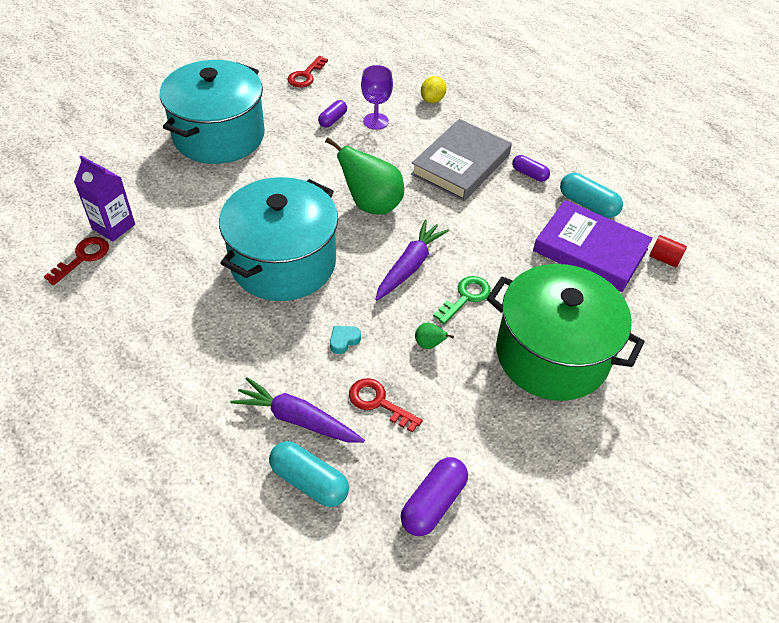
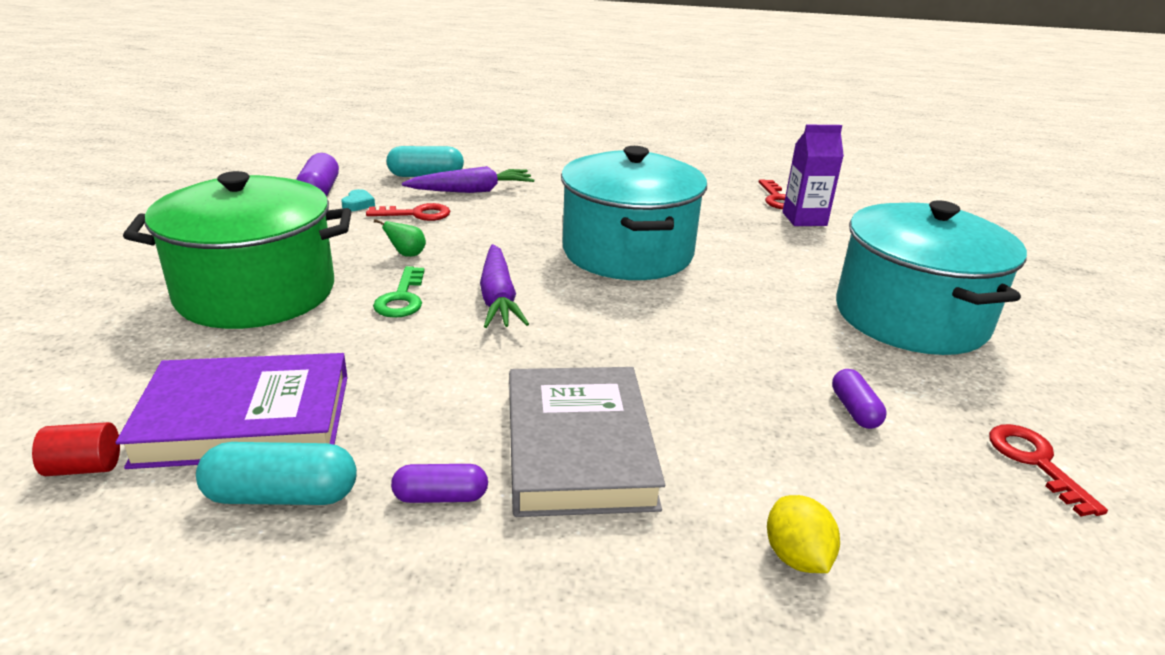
camera: 140 degrees right, 20 degrees down
(344, 340) = (493, 231): turquoise heart -> turquoise heart (358, 204)
(371, 205) = (624, 332): green pear -> none
(375, 121) = (802, 445): purple goblet -> none

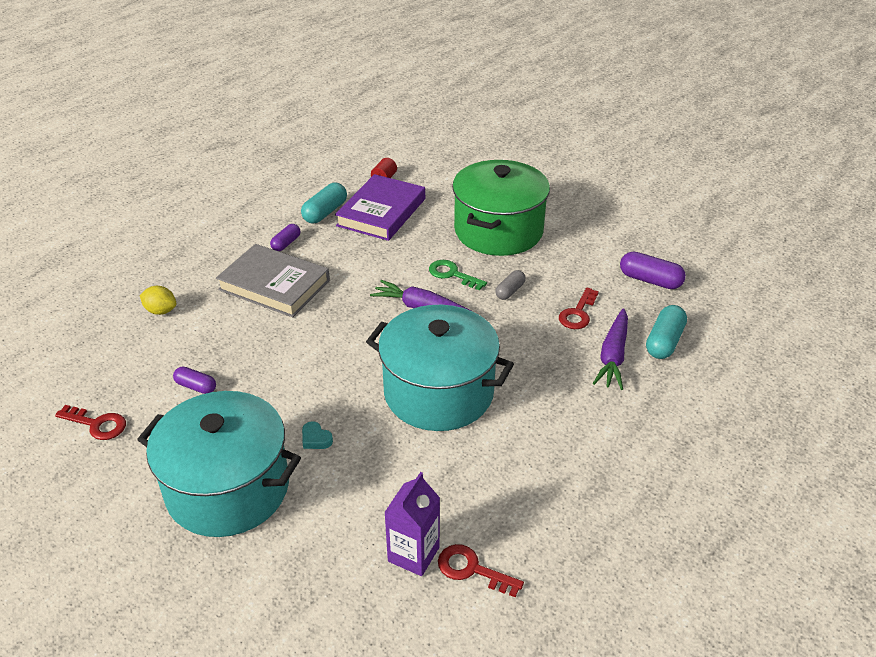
camera: 125 degrees right, 10 degrees up
(358, 204) = (614, 292): turquoise heart -> turquoise heart (316, 439)
(407, 255) = (510, 291): green pear -> grey capsule

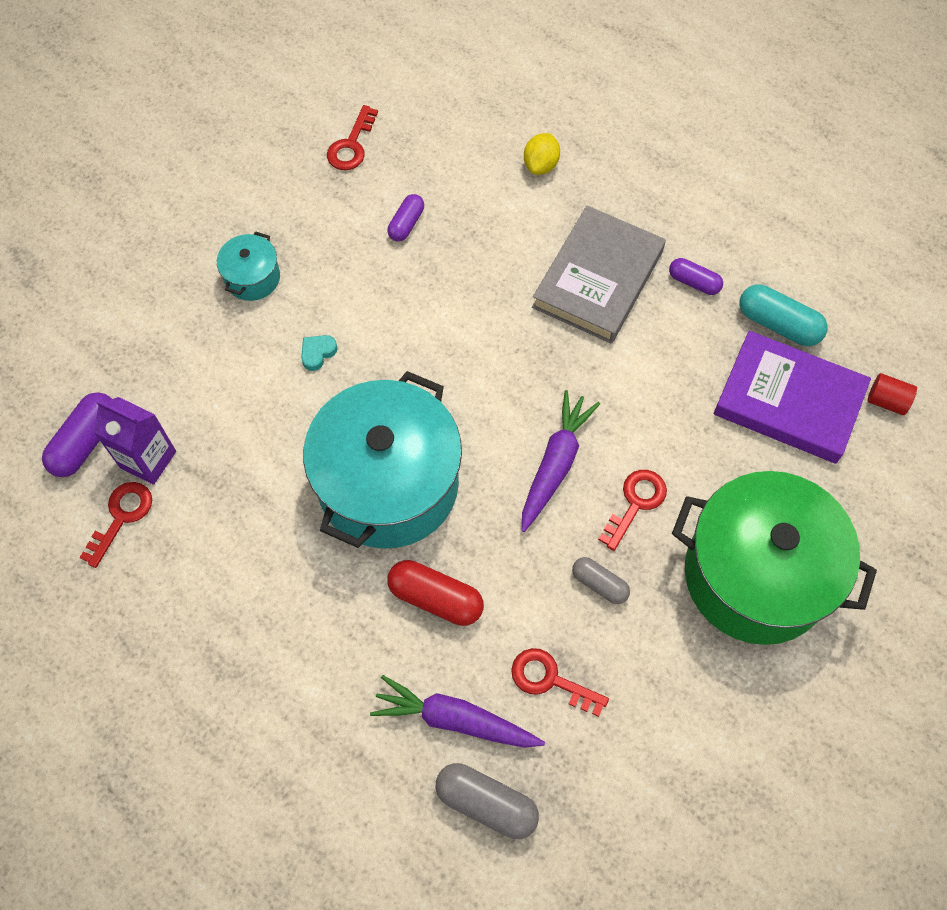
camera: 90 degrees right, 25 degrees up
(228, 489) = (252, 278): turquoise pot -> turquoise pot, size x0.43
(452, 274) = (635, 503): green key -> red key
(528, 366) = (436, 598): none -> red capsule
(650, 280) = (639, 809): purple capsule -> purple capsule (86, 442)
(664, 342) = (486, 803): turquoise capsule -> grey capsule

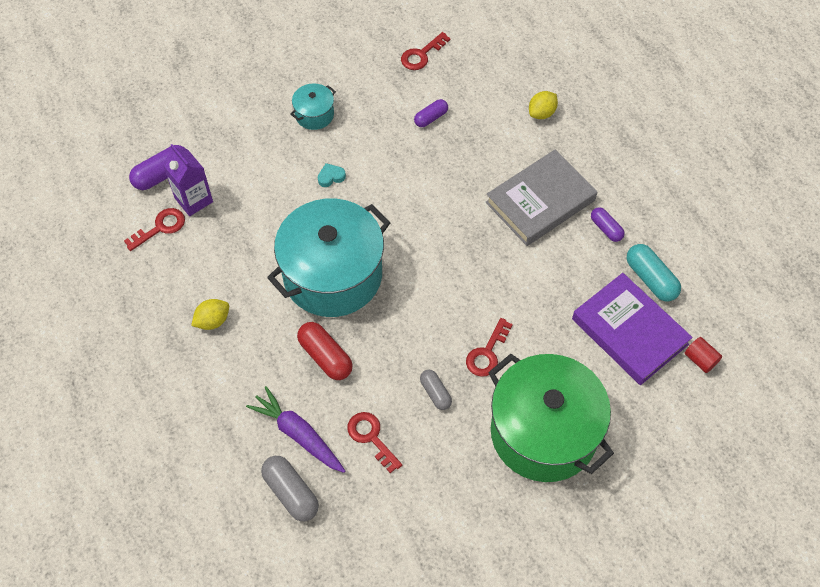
camera: 25 degrees right, 5 degrees down
(261, 616) = (213, 321): none -> yellow lemon
(555, 464) = (447, 307): purple carrot -> none
(635, 503) = (487, 353): red key -> red key turned 150 degrees clockwise

